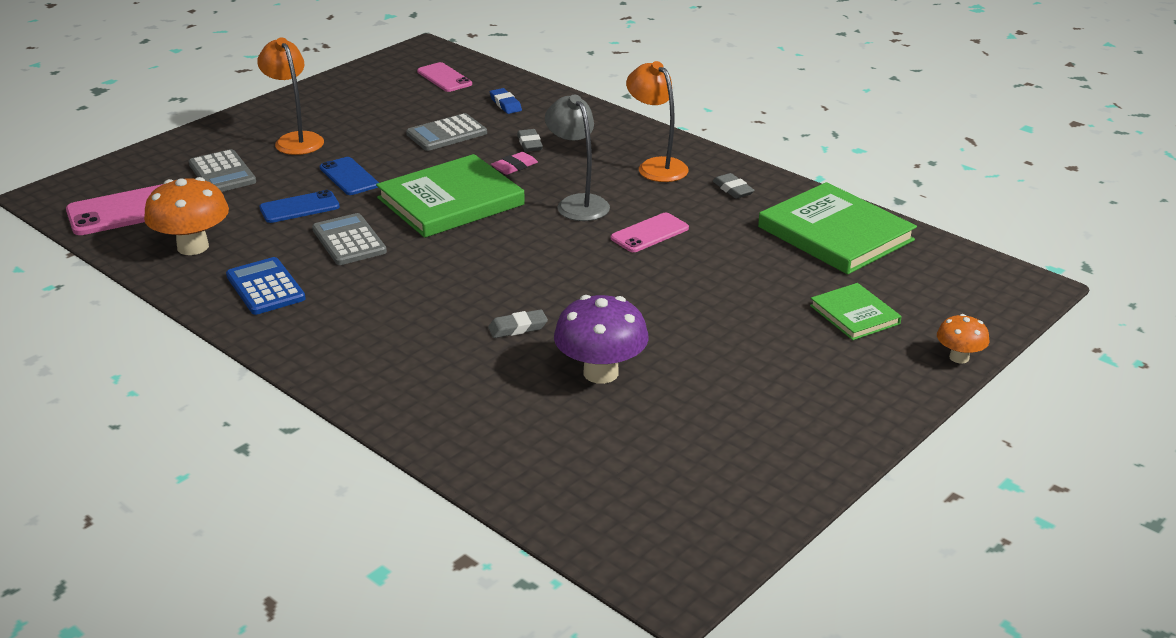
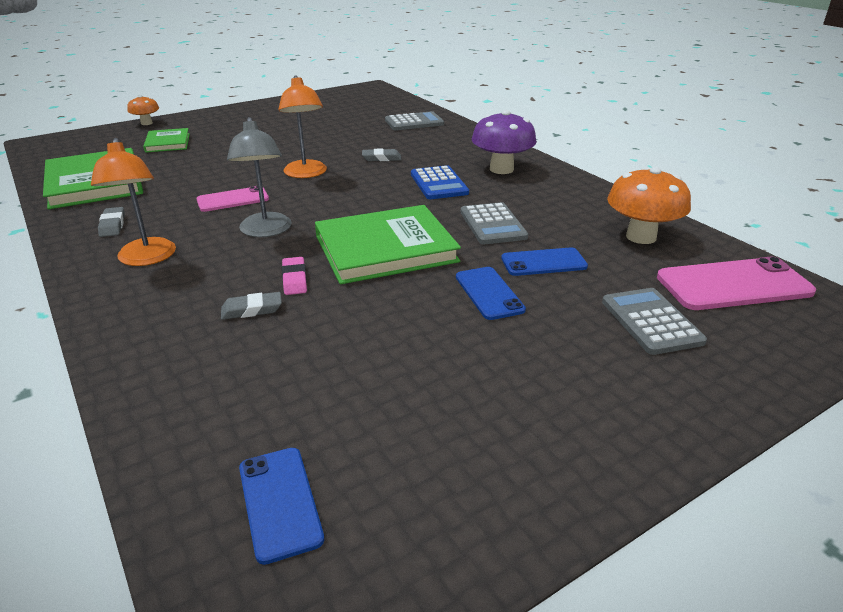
camera: 165 degrees left, 0 degrees up
(265, 287) = (562, 199): blue calculator -> blue calculator (438, 184)
(296, 140) = (564, 368): orange lamp -> orange lamp (306, 174)
(444, 78) = (279, 502): pink phone -> blue phone
(446, 133) = (346, 345): grey calculator -> grey calculator (414, 122)
(505, 104) = (224, 395): blue eraser -> none
(514, 167) = (294, 279): pink eraser -> pink eraser turned 75 degrees counterclockwise
(529, 144) = (252, 310): grey eraser -> grey eraser turned 75 degrees clockwise
(601, 373) = (347, 136): purple mushroom -> purple mushroom (501, 169)

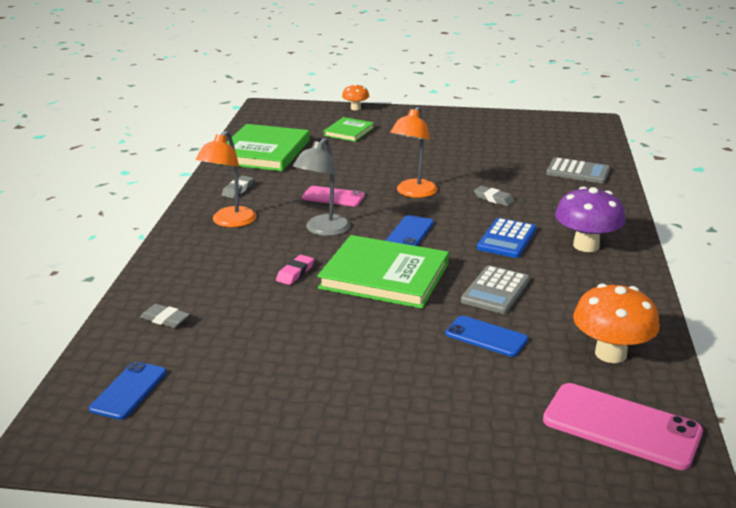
camera: 40 degrees right, 5 degrees down
(252, 310) = (245, 282): grey eraser -> grey eraser (165, 319)
(489, 293) = (407, 339): blue phone -> blue phone (410, 232)
(651, 321) = (495, 415): grey calculator -> none

